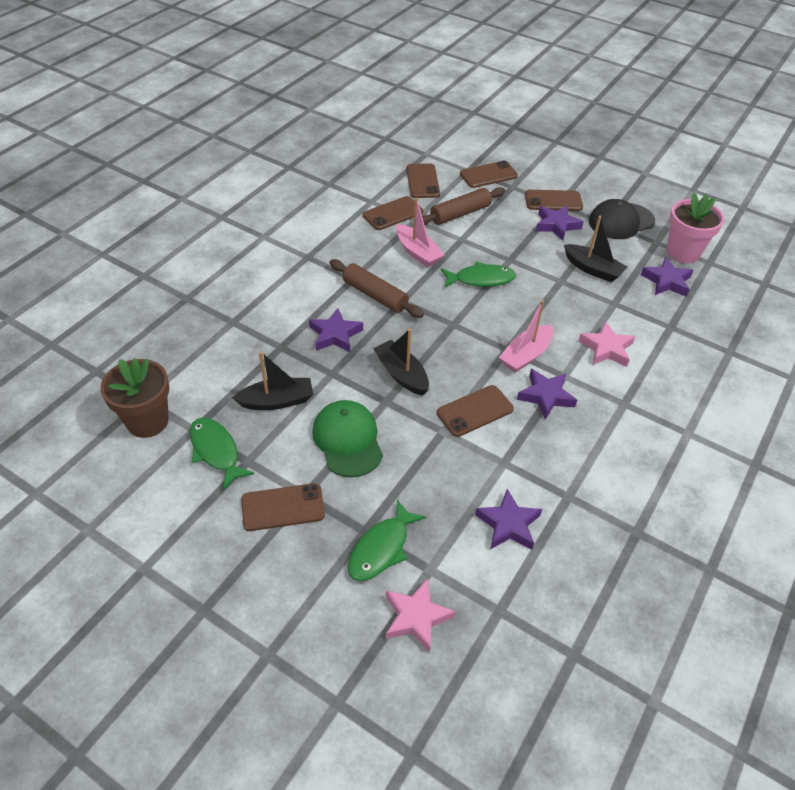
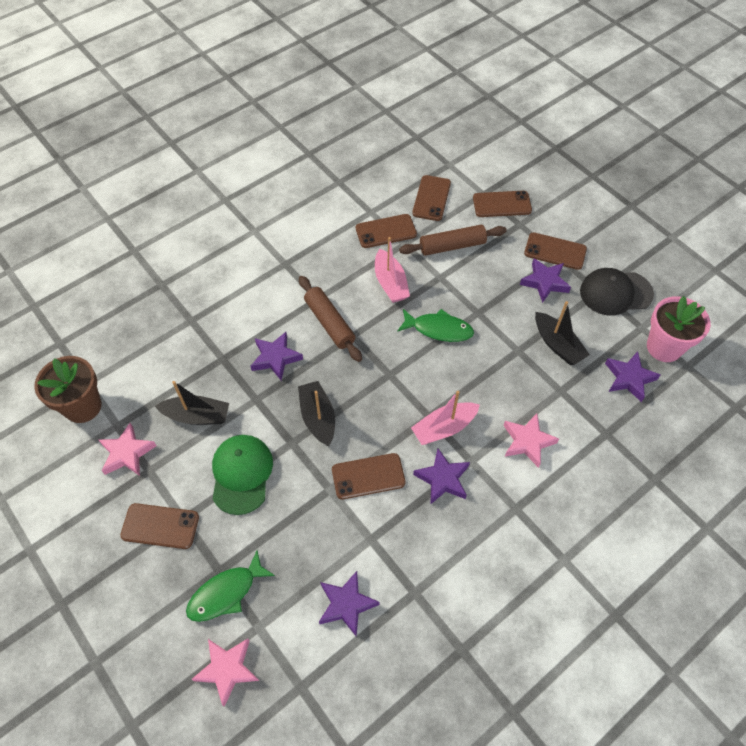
camera: 20 degrees right, 10 degrees up
(216, 451) = (127, 453): green fish -> pink star

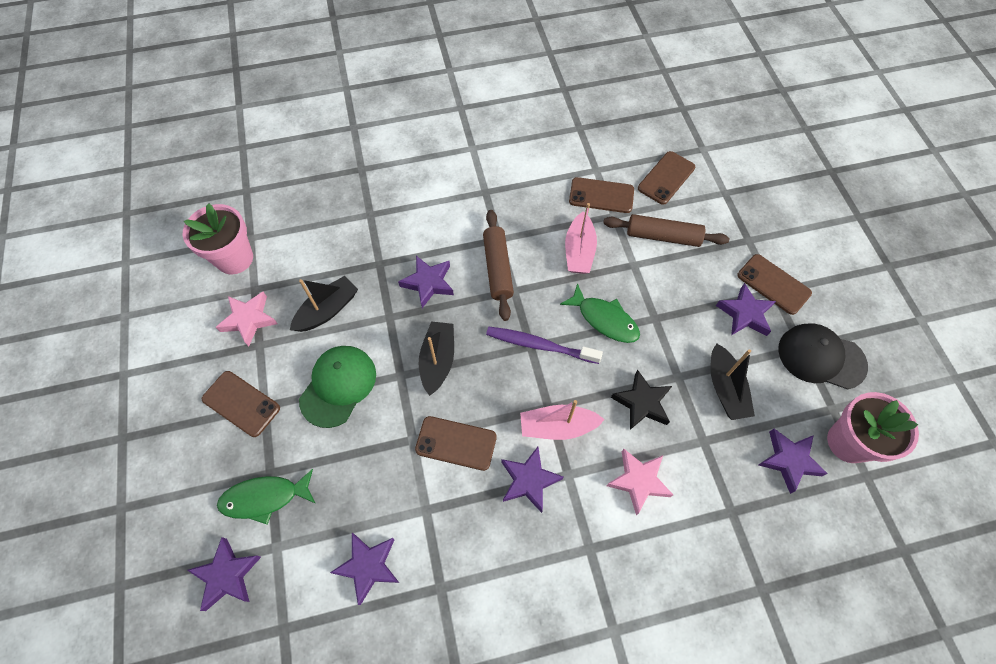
camera: 25 degrees right, 5 degrees up
(83, 406) = (234, 258): brown flower pot -> pink flower pot
(197, 416) = (327, 310): black boat -> black boat turned 75 degrees counterclockwise
(227, 669) = (227, 575): pink star -> purple star
(397, 371) = (539, 345): none -> purple toothbrush
(500, 381) = (642, 403): none -> black star
(502, 204) = (739, 211): brown phone -> none

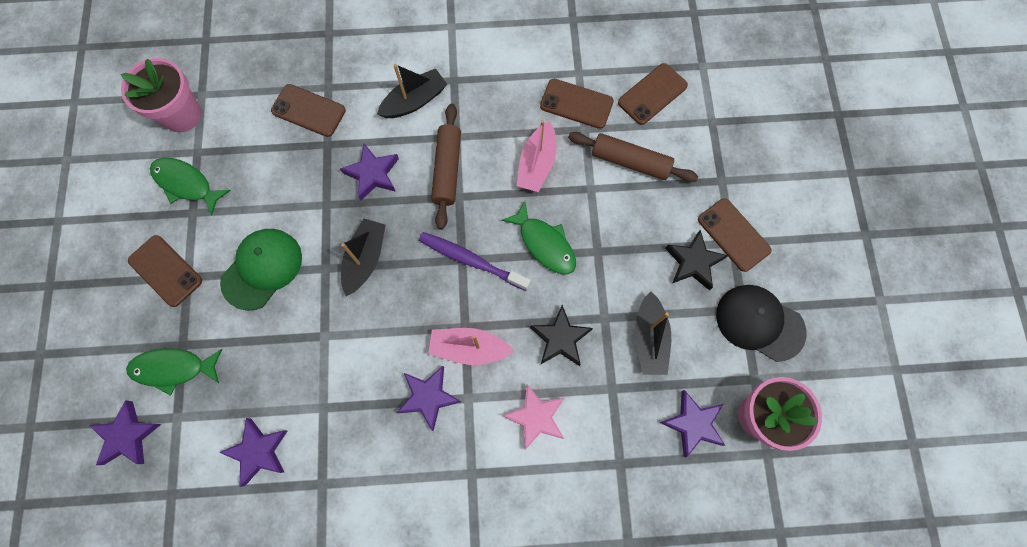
camera: 10 degrees right, 10 degrees up
(249, 319) = (186, 184): pink star -> green fish
(327, 310) = (265, 187): black boat -> black boat (414, 101)
(456, 443) = (365, 347): brown phone -> brown phone (308, 111)
(745, 314) = (693, 262): purple star -> black star

